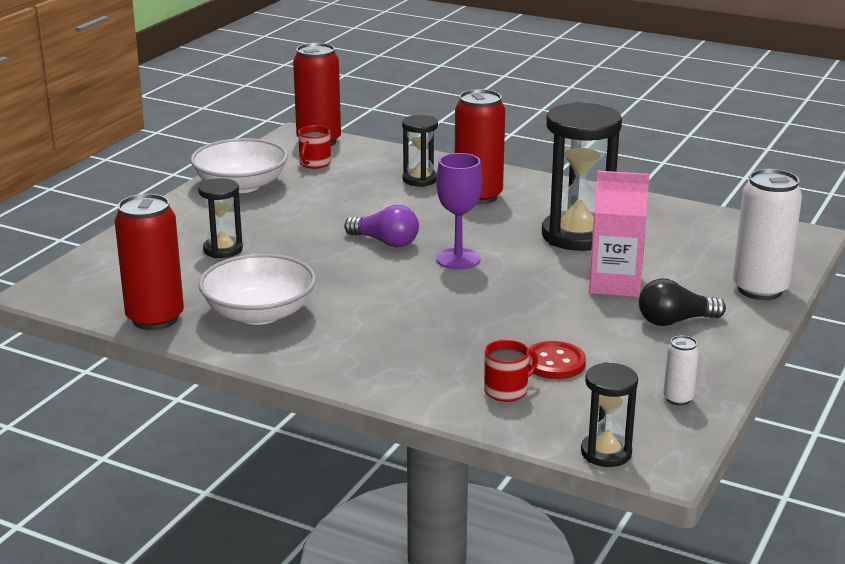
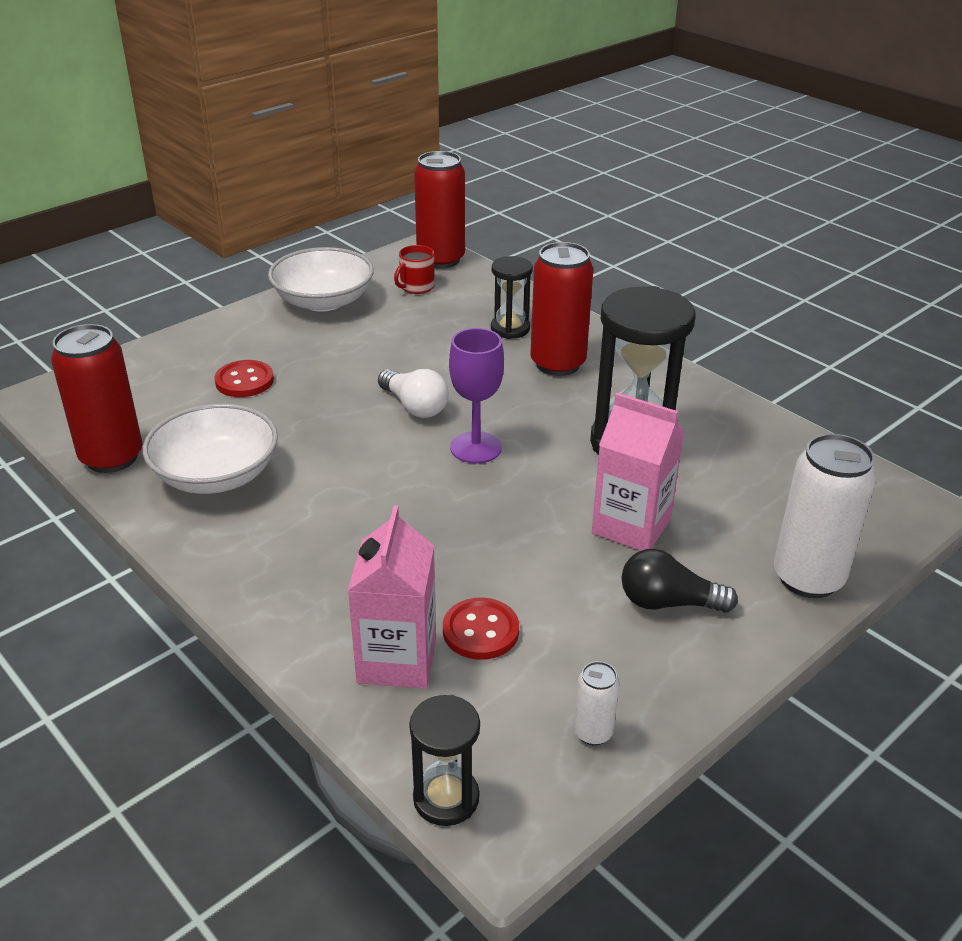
camera: 20 degrees right, 10 degrees up
(223, 250) = (244, 381): black hourglass -> red button
(385, 242) = (415, 406): purple light bulb -> white light bulb
(507, 390) = (397, 660): red mug -> pink carton

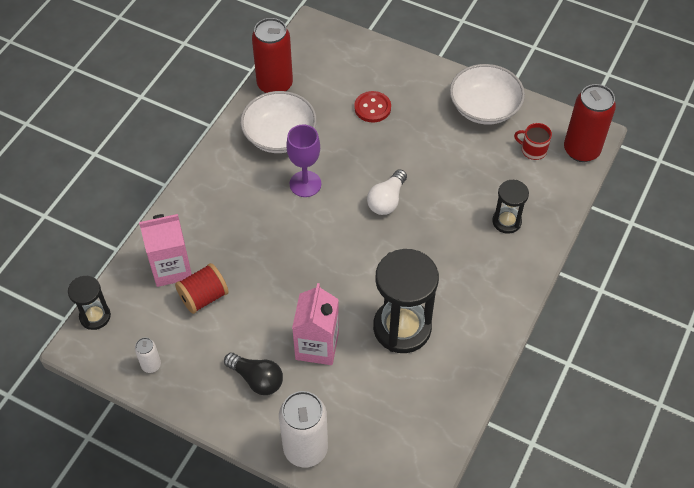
camera: 70 degrees right, 20 degrees up
(476, 447) = (359, 245): purple goblet -> purple goblet (305, 184)
(480, 631) = (203, 297): red button -> red spool
(557, 364) = (475, 262): red can -> none
(668, 603) = (257, 379): black light bulb -> black light bulb turned 135 degrees clockwise

